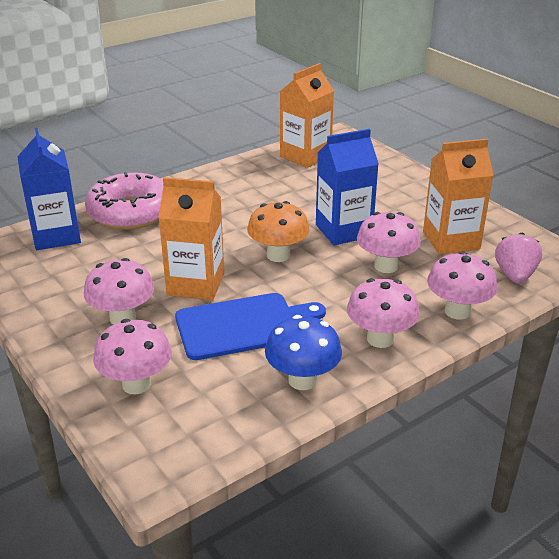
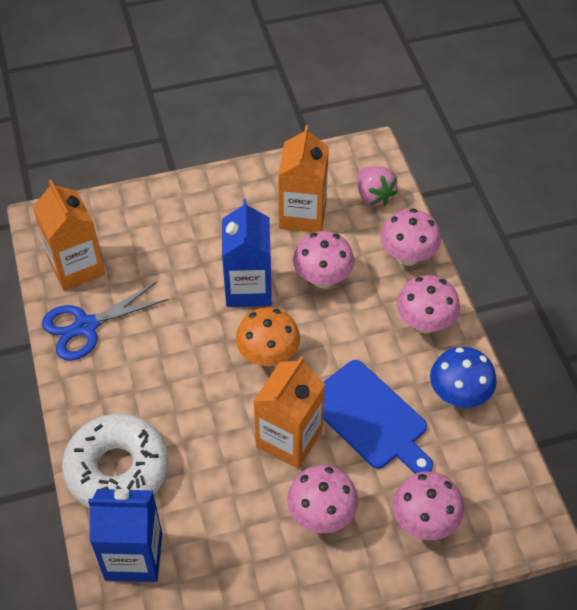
camera: 70 degrees left, 20 degrees up
(131, 212) = (117, 469): pink donut -> white donut
(243, 325) = (370, 417): blue cutting board -> blue cutting board turned 135 degrees clockwise
(253, 172) = (86, 326): none -> blue scissors
(515, 275) = (374, 196): pink strawberry -> pink strawberry turned 150 degrees counterclockwise

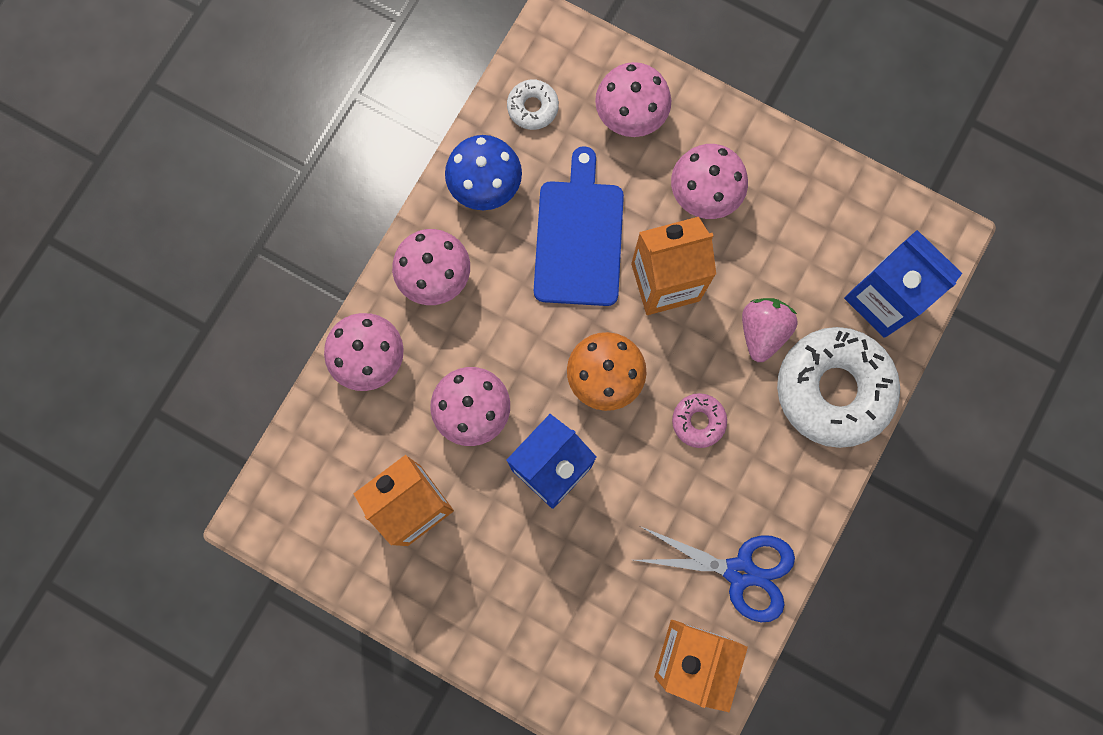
camera: 135 degrees left, 25 degrees up
(187, 380) = (698, 421): none -> pink donut
(374, 196) = (322, 459): pink strawberry -> pink strawberry (762, 331)
(489, 468) = (532, 107): none -> white donut

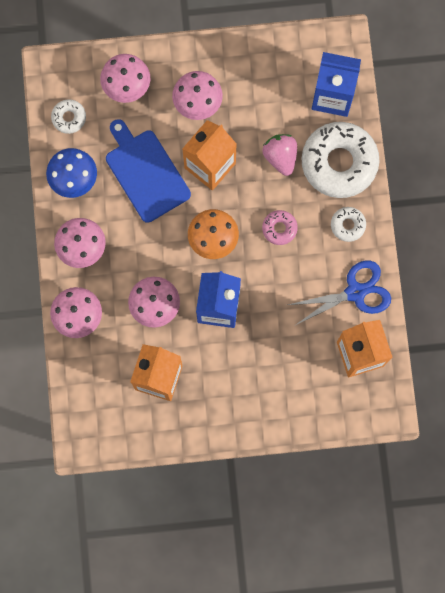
camera: 35 degrees left, 0 degrees up
(789, 477) = (348, 225): none -> white donut

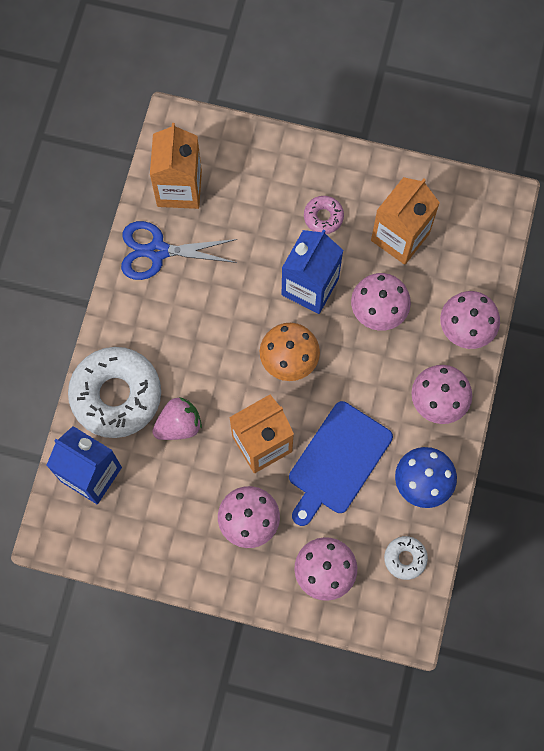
camera: 160 degrees left, 5 degrees down
(145, 173) = (338, 461): blue cutting board -> blue cutting board turned 45 degrees clockwise
(279, 228) = (211, 346): pink donut -> pink donut (323, 217)
(280, 157) = (179, 425): pink strawberry -> pink strawberry turned 120 degrees counterclockwise
(348, 225) = (136, 324): white donut -> none

